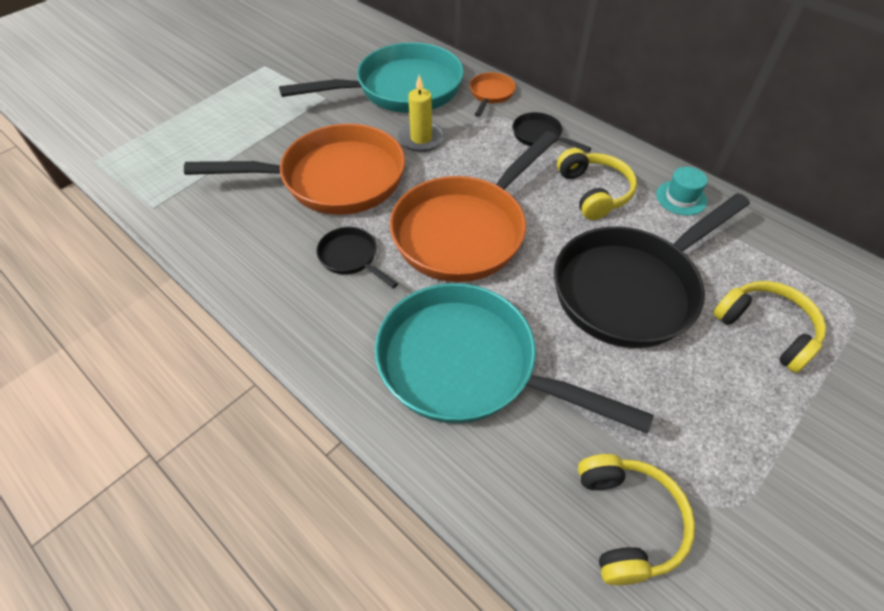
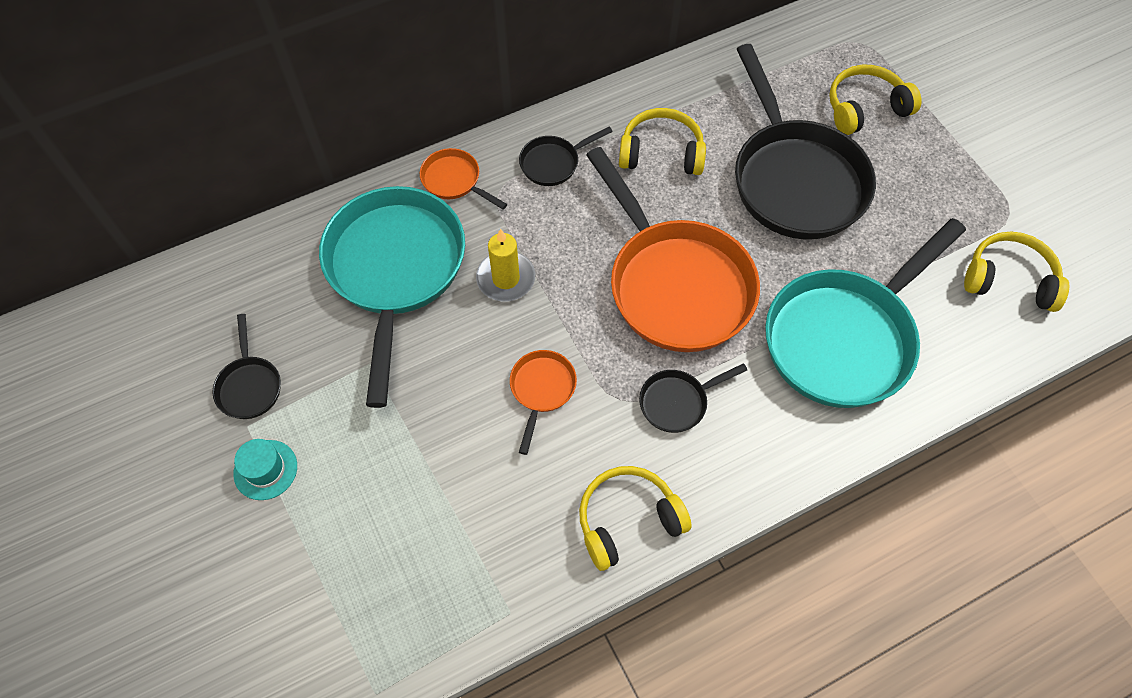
camera: 70 degrees left, 10 degrees up
(236, 252) = (627, 520): none -> yellow headphones
(292, 59) = (249, 386): none -> black pan
(334, 179) = (541, 390): orange pan -> orange pan, size x0.44
(681, 198) = (696, 89): turquoise hat -> turquoise hat (265, 470)

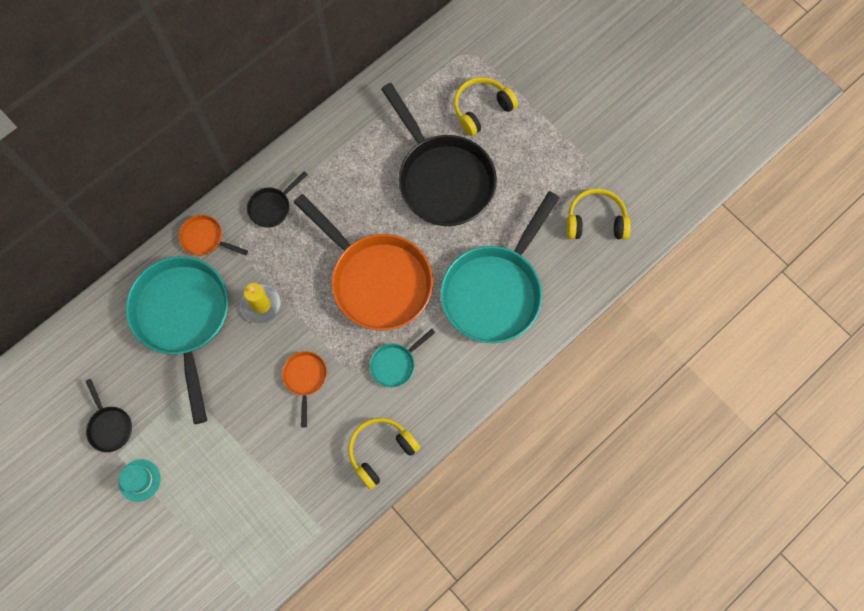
camera: 15 degrees left, 10 degrees up
(661, 152) = (346, 180): yellow headphones -> none
(677, 402) = (395, 364): black pan -> turquoise pan

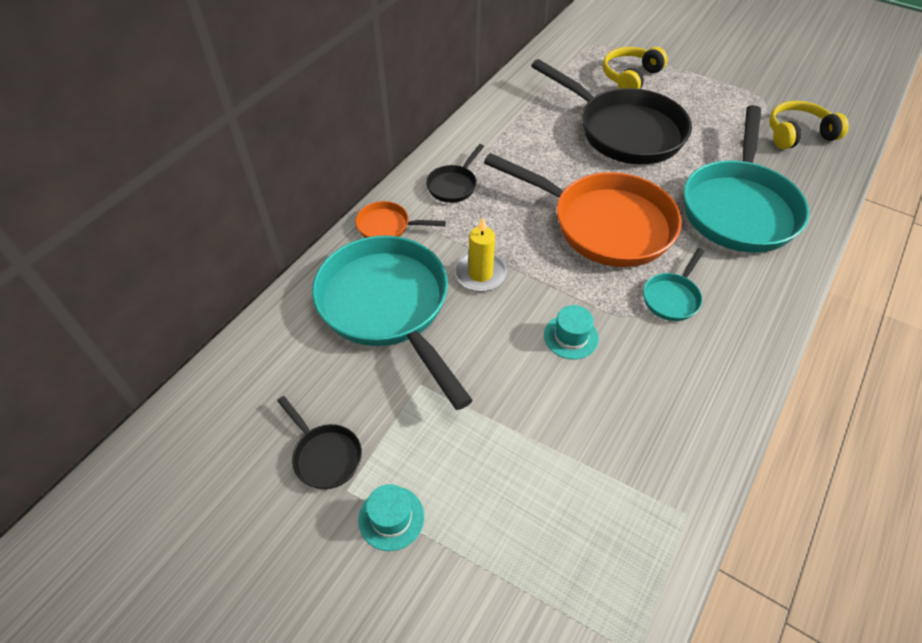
camera: 15 degrees left, 20 degrees down
(305, 378) = (571, 337): orange pan -> turquoise hat
(380, 451) = (710, 395): yellow headphones -> none

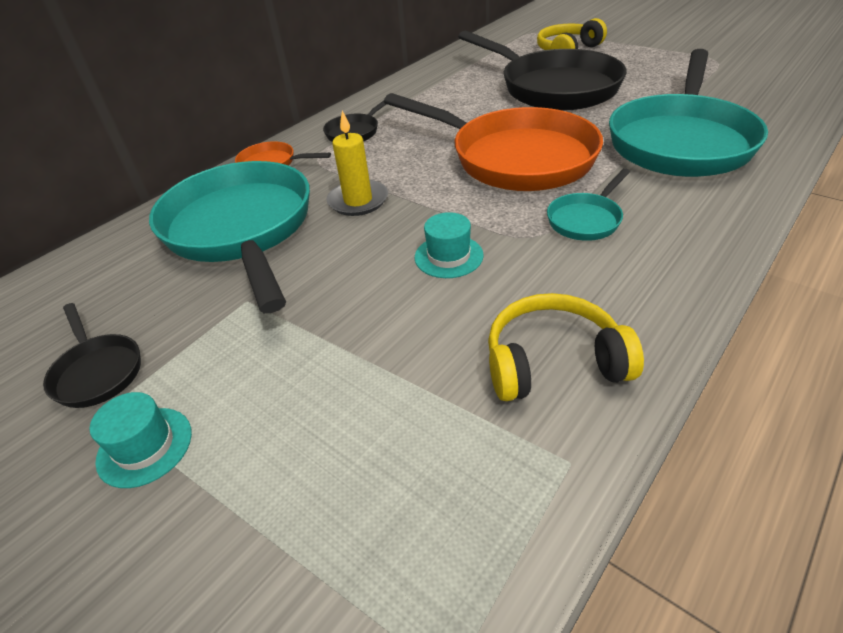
camera: 10 degrees right, 10 degrees down
(798, 134) = (756, 83): yellow headphones -> yellow headphones (553, 361)

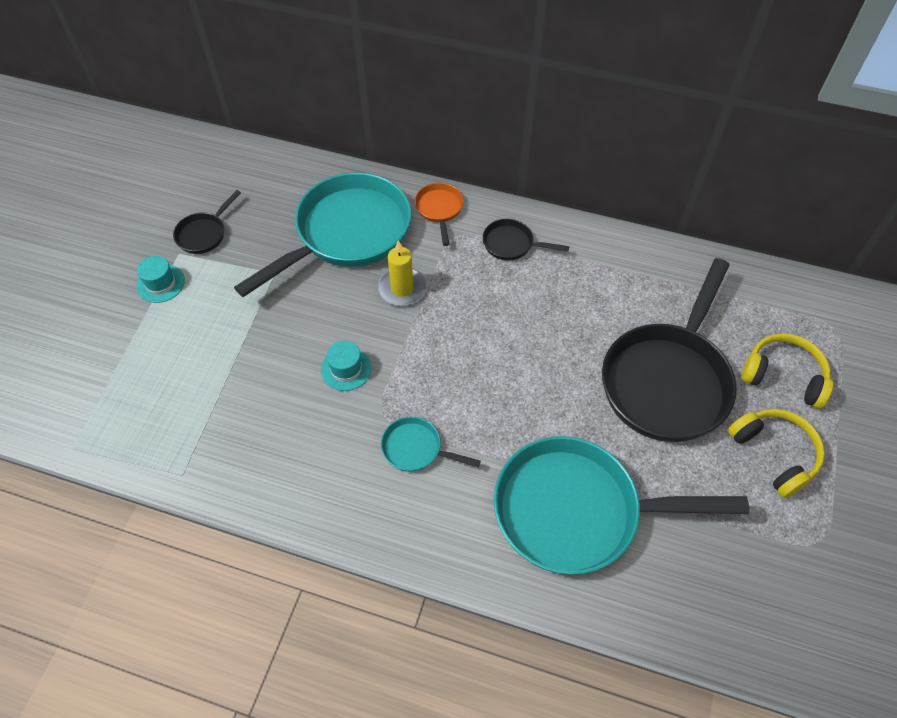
camera: 65 degrees right, 15 degrees up
(514, 158) = (501, 378): orange pan -> none
(553, 361) = (254, 453): yellow headphones -> yellow headphones (774, 454)

